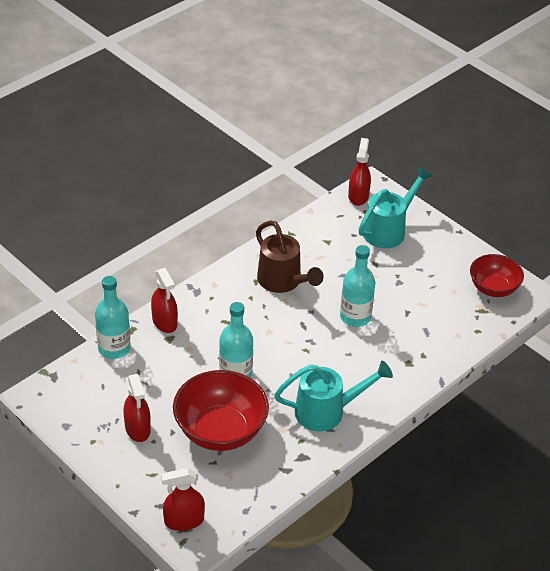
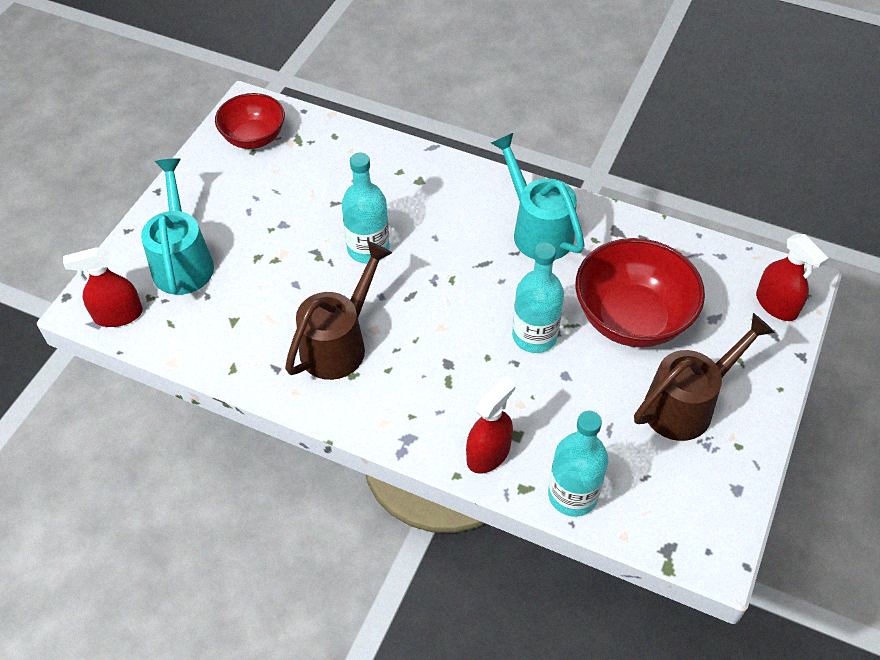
camera: 110 degrees left, 10 degrees up
(137, 428) = (686, 405): red spray bottle -> brown watering can
(388, 230) = (183, 261): turquoise watering can -> turquoise watering can turned 60 degrees clockwise

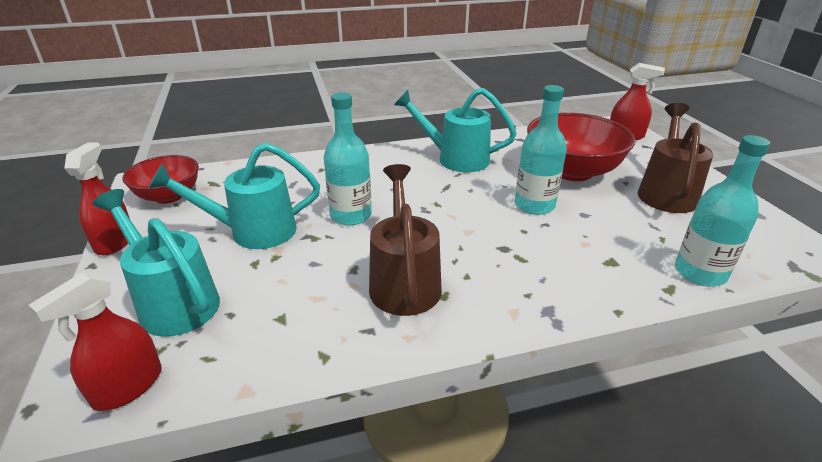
camera: 40 degrees left, 20 degrees down
(282, 221) = (253, 231): none -> turquoise watering can
(488, 453) = (614, 283): red spray bottle -> red spray bottle (114, 242)

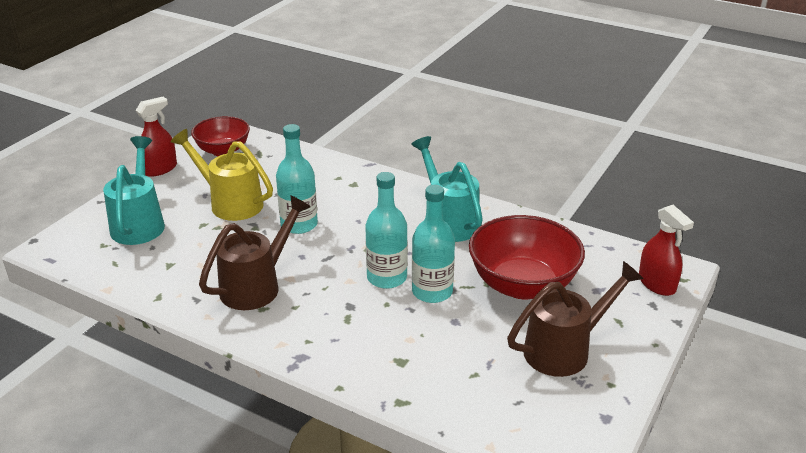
camera: 45 degrees right, 0 degrees up
(128, 386) = (72, 255): red spray bottle -> none
(253, 231) = (230, 203): turquoise watering can -> yellow watering can
(700, 273) = (446, 410): turquoise bottle -> turquoise bottle (387, 278)

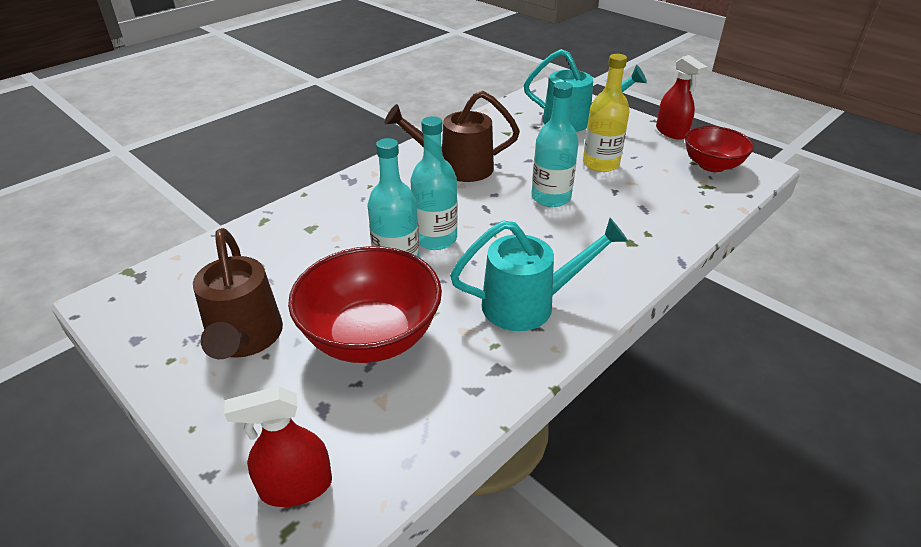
camera: 105 degrees right, 5 degrees up
(230, 203) = (600, 164): yellow watering can -> yellow bottle
(256, 286) = (458, 168): brown watering can -> brown watering can turned 120 degrees clockwise

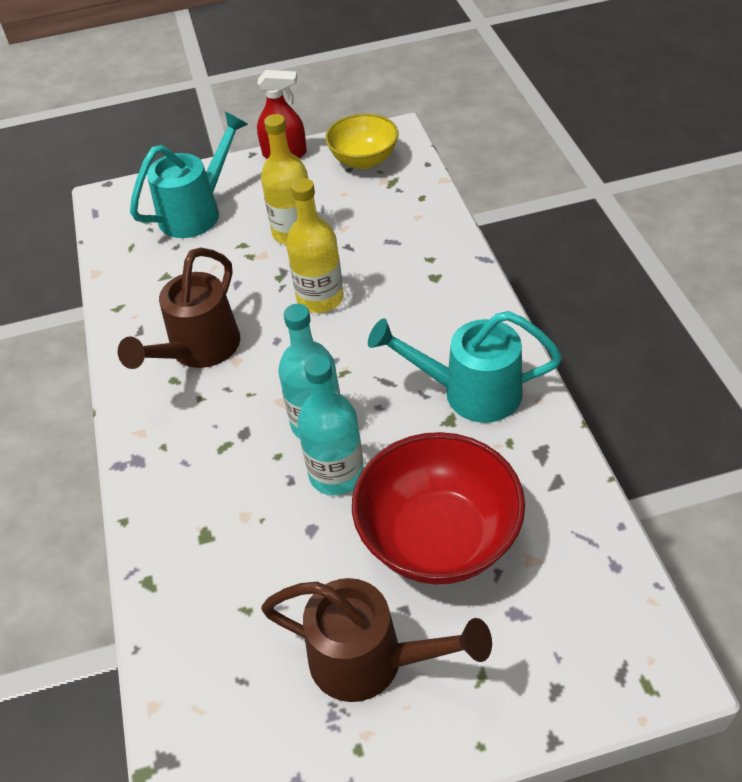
camera: 55 degrees left, 10 degrees up
(296, 487) = (603, 665): red spray bottle -> none
(528, 304) = (470, 392): turquoise watering can -> turquoise watering can turned 105 degrees counterclockwise
(551, 197) = (320, 298): turquoise bottle -> yellow bottle
(712, 165) = (364, 160): red bowl -> yellow bowl

